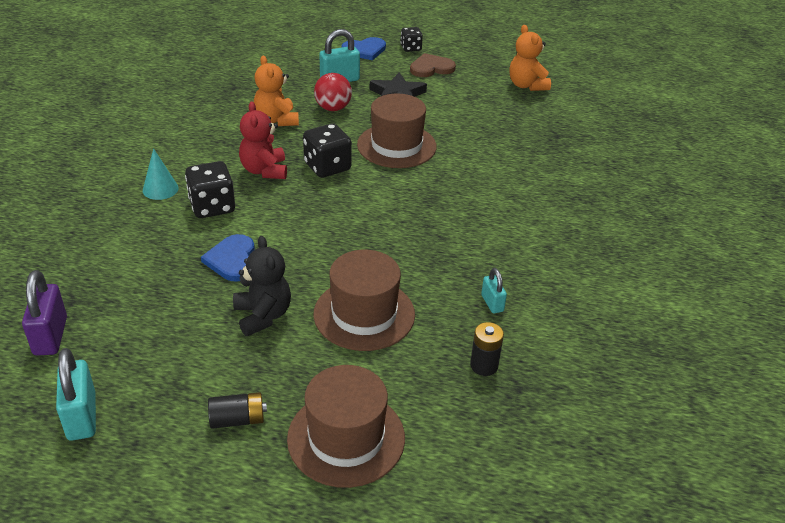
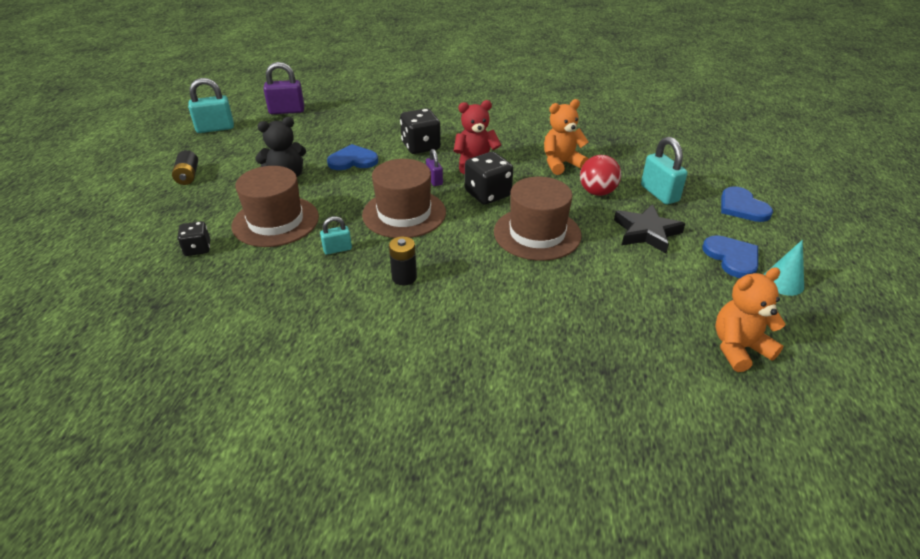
camera: 90 degrees right, 0 degrees up
(160, 189) = (442, 125): turquoise cone -> turquoise cone (783, 282)
(293, 199) = (434, 180): none -> purple padlock
(346, 438) = (149, 218): brown hat -> brown hat (404, 213)
(411, 48) = (775, 241): black dice -> black dice (197, 249)
(431, 68) = (732, 258): brown heart -> blue heart
(484, 365) = (191, 285): black battery -> black battery (404, 277)
(492, 303) = (271, 294): turquoise padlock -> turquoise padlock (337, 249)

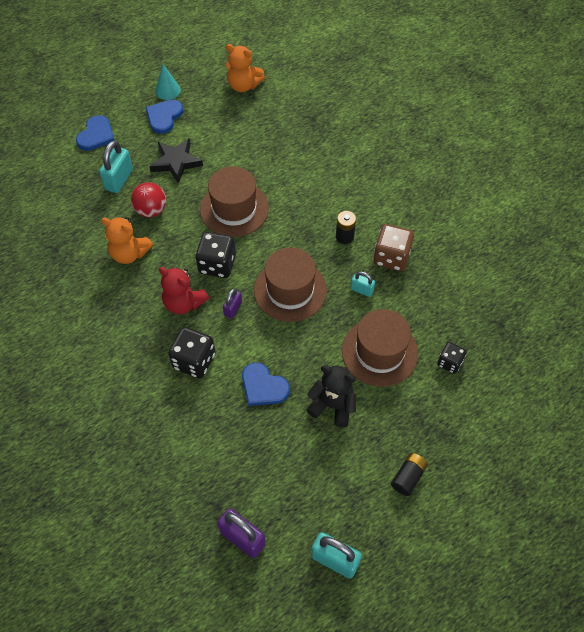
camera: 135 degrees left, 20 degrees up
(334, 290) = (391, 257): none -> brown dice

